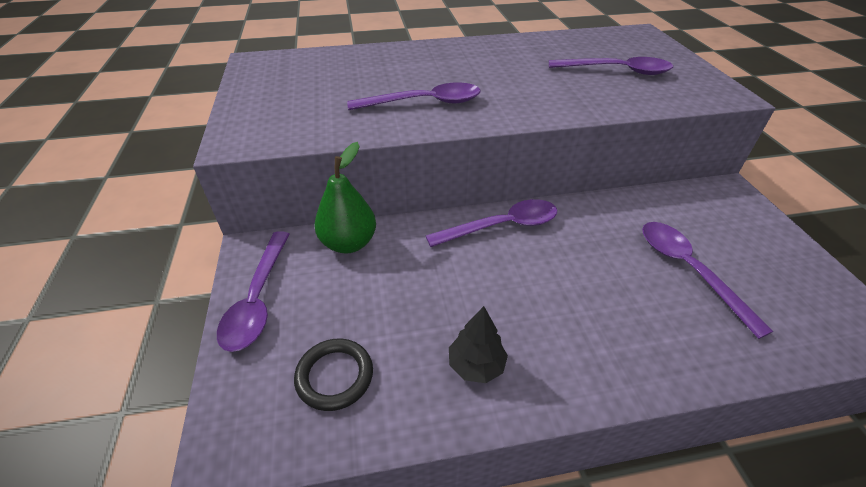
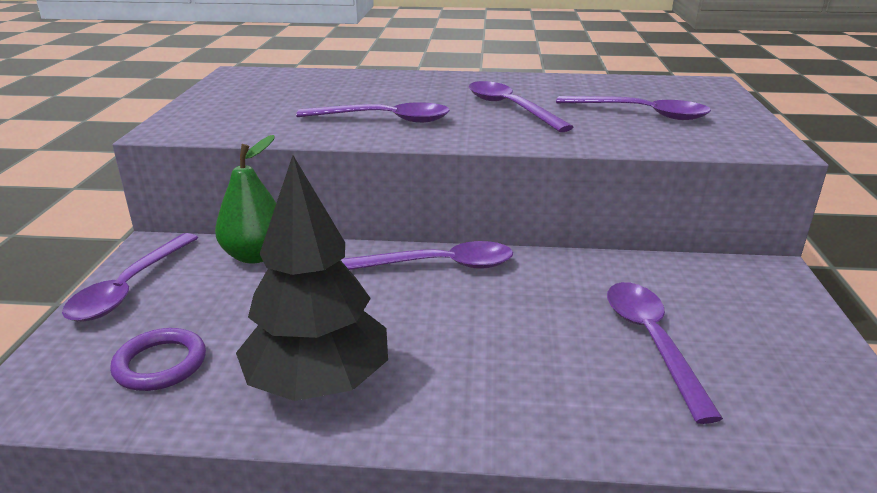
camera: 15 degrees right, 15 degrees down
(334, 376) = (160, 364): black ring -> purple ring
(476, 365) = (318, 383): black tree -> black tree, size x2.07
(515, 77) = (509, 108): none -> purple spoon

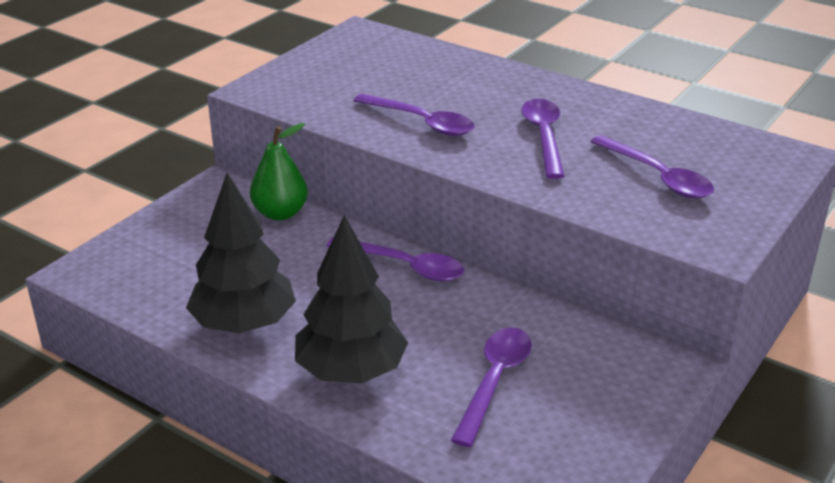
camera: 30 degrees right, 5 degrees up
(129, 288) = (181, 213): purple spoon -> none
(160, 364) = (164, 277): purple ring -> none
(500, 389) = (351, 371): none -> black tree

